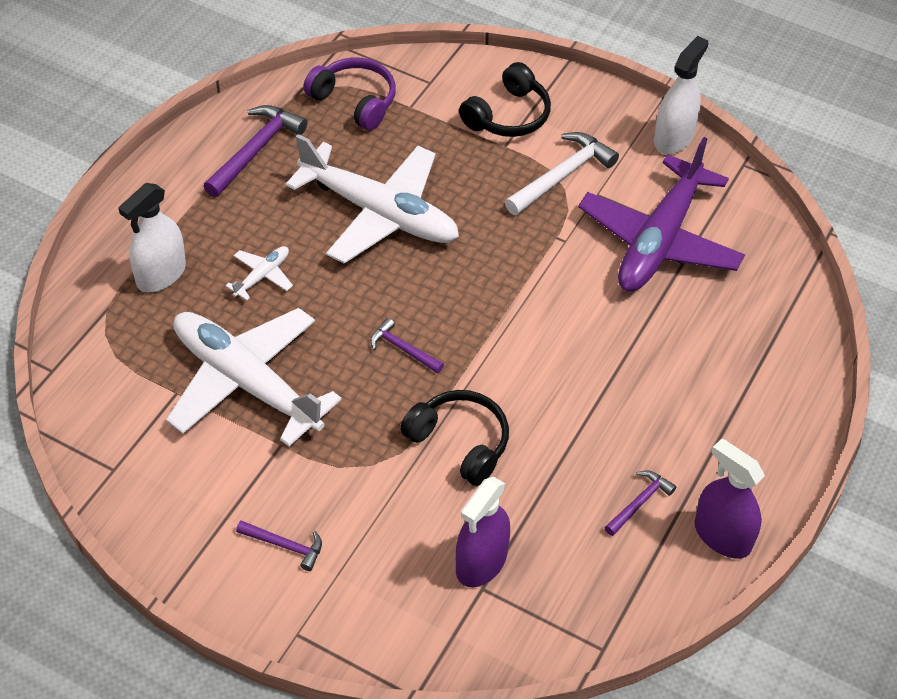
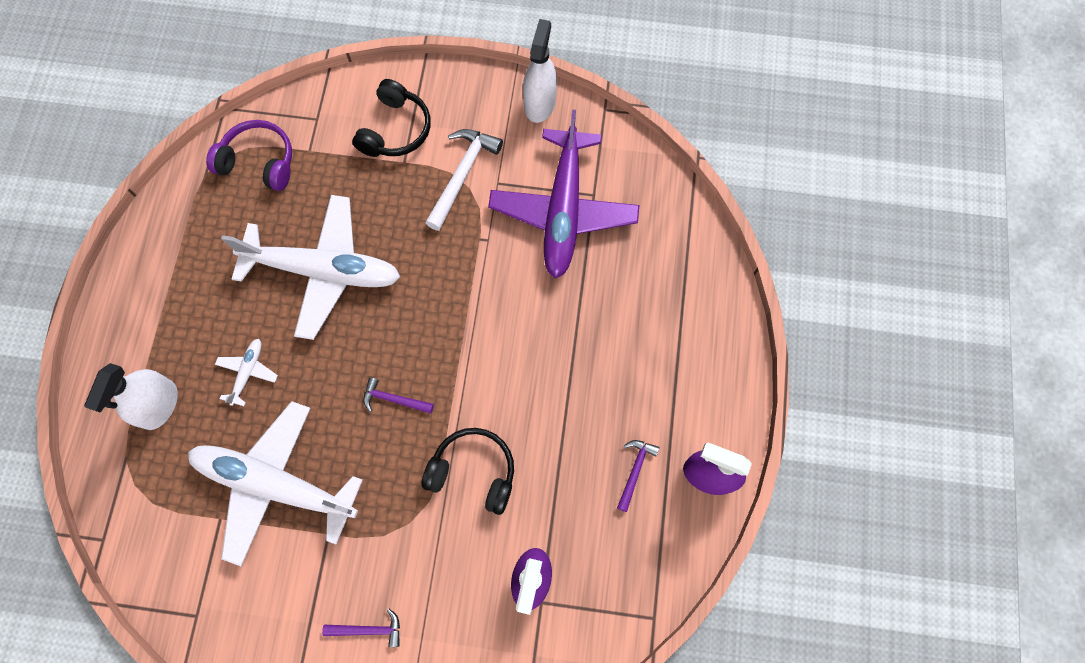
camera: 20 degrees left, 20 degrees up
(256, 150) = (192, 245): purple hammer -> none

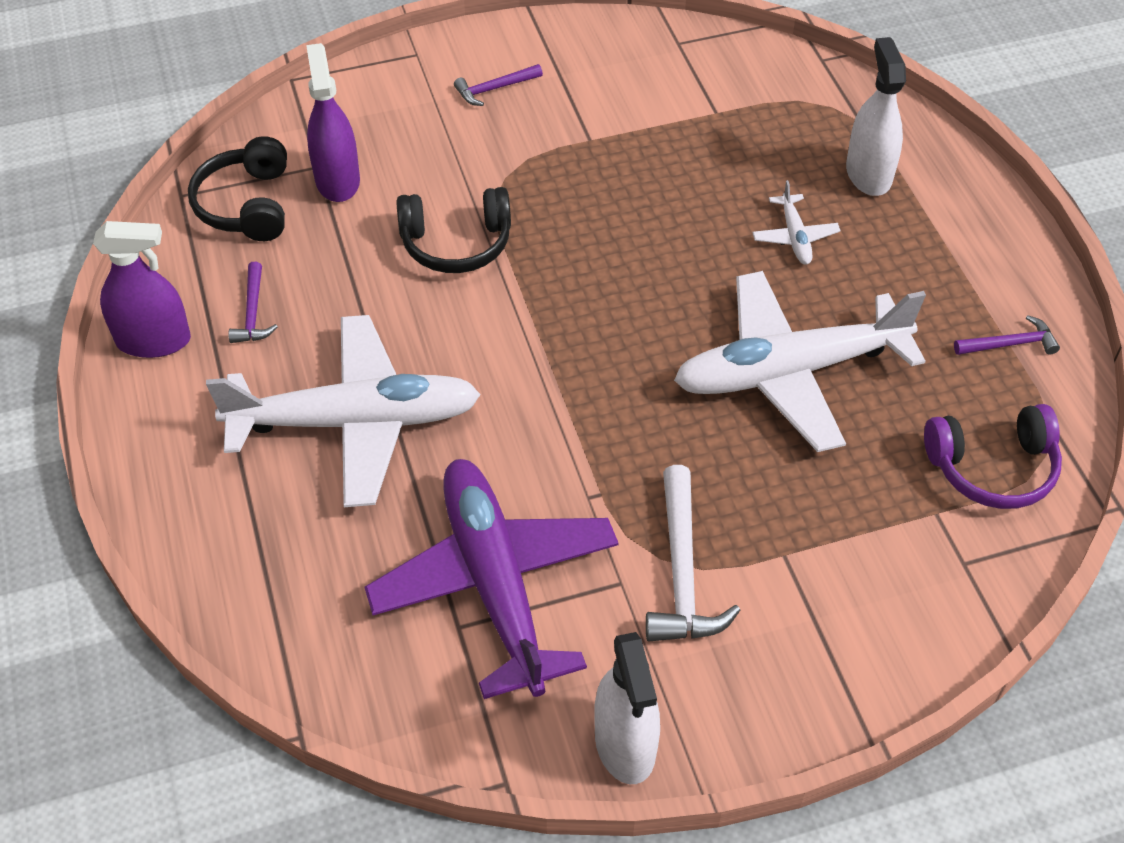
camera: 155 degrees right, 20 degrees down
(276, 484) = (678, 157): white plane -> white plane (354, 422)
(394, 399) = (598, 274): purple hammer -> purple hammer (1010, 344)
(395, 130) = (831, 598): black headphones -> black headphones (246, 205)

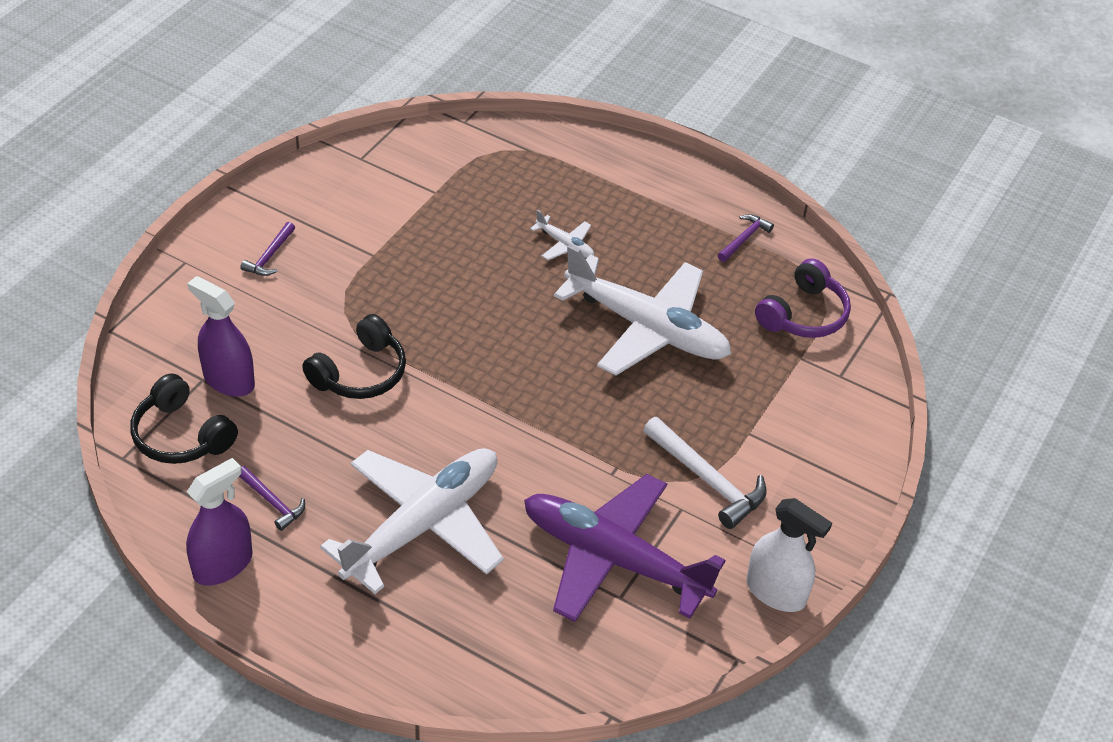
camera: 45 degrees left, 5 degrees down
(790, 372) = (646, 328): white plane -> white plane turned 90 degrees counterclockwise
(868, 174) = (567, 181): white spray bottle -> none

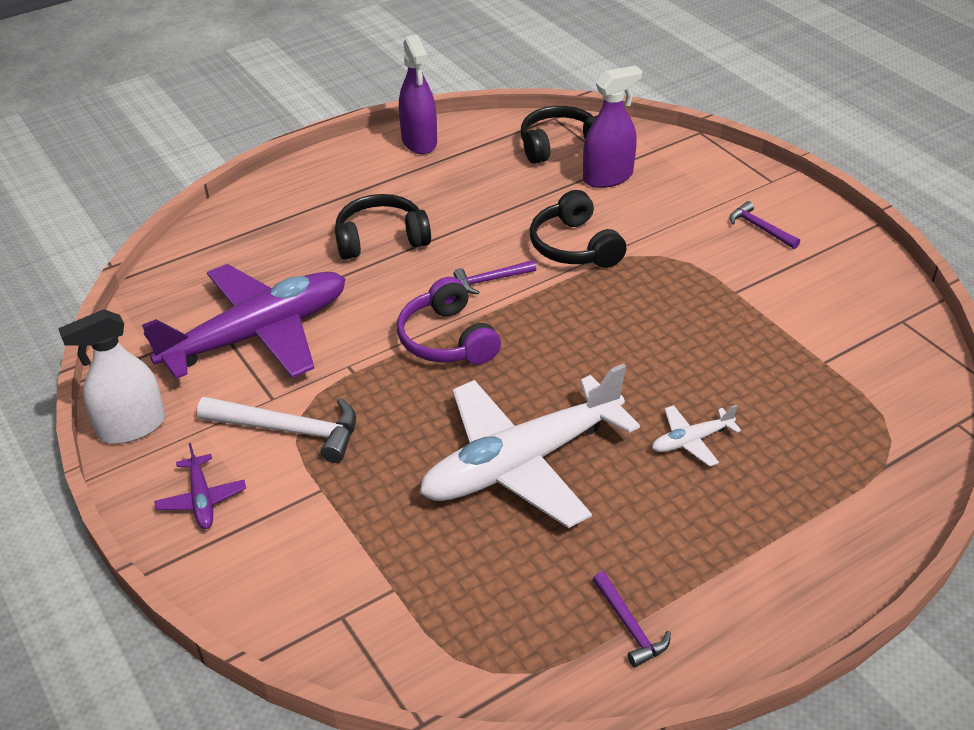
camera: 120 degrees right, 5 degrees down
(272, 502) = (461, 173): purple hammer -> purple hammer (490, 280)
(422, 525) = (381, 239): white plane -> black headphones
(707, 480) = (289, 430): white hammer -> white hammer turned 150 degrees counterclockwise
(803, 314) = (460, 627): purple headphones -> purple headphones (447, 339)
(809, 502) = (202, 499): none -> purple plane

